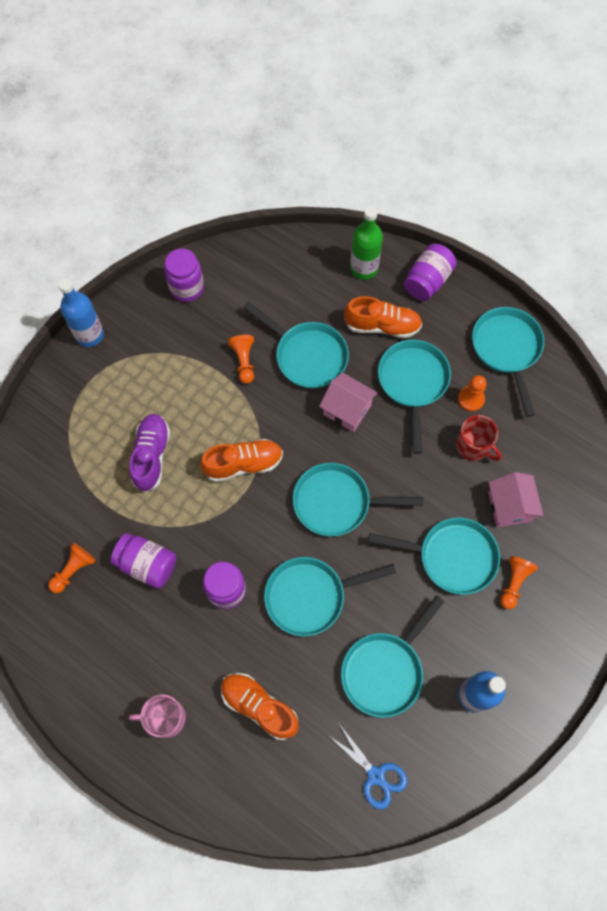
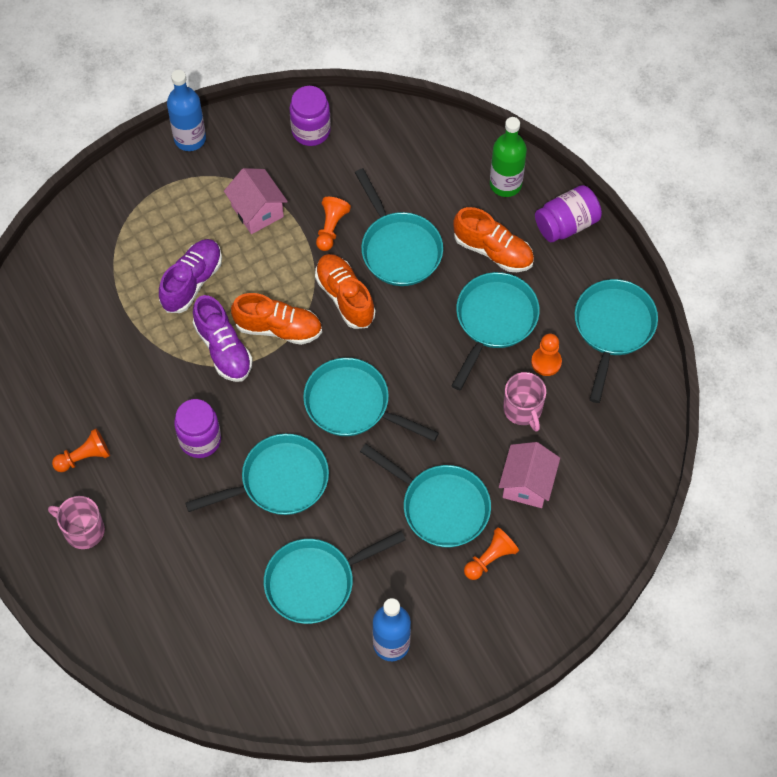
camera: 25 degrees right, 5 degrees down
(73, 570) = (64, 358): orange pawn -> orange pawn (84, 457)
(147, 564) = (136, 382): purple jar -> none
(206, 502) = (223, 348): none -> purple shoe
(259, 706) = (176, 560): orange shoe -> orange shoe (345, 297)
(310, 596) = (279, 481): turquoise pan -> turquoise pan turned 150 degrees clockwise
(347, 410) = (411, 319): pink house -> pink house (257, 211)
(375, 775) = (255, 672): blue scissors -> none
(474, 446) = (523, 409): red mug -> pink mug

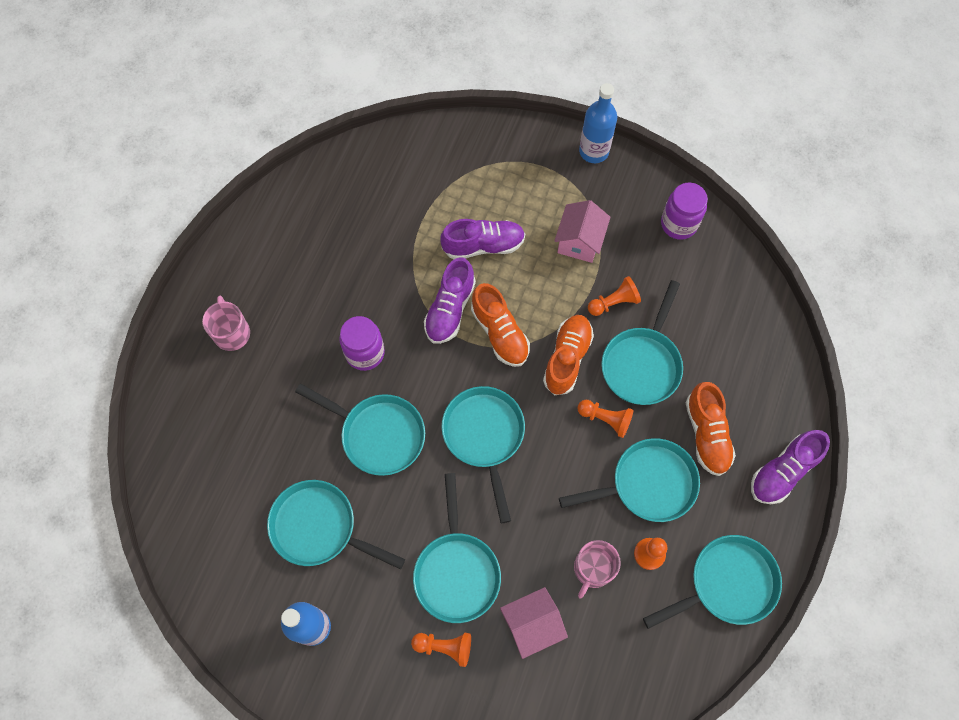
camera: 50 degrees right, 5 degrees up
(84, 457) = (287, 288): orange pawn -> orange pawn (605, 419)
(505, 184) = (772, 397): green bottle -> none
(566, 224) = (783, 472): purple jar -> purple shoe

